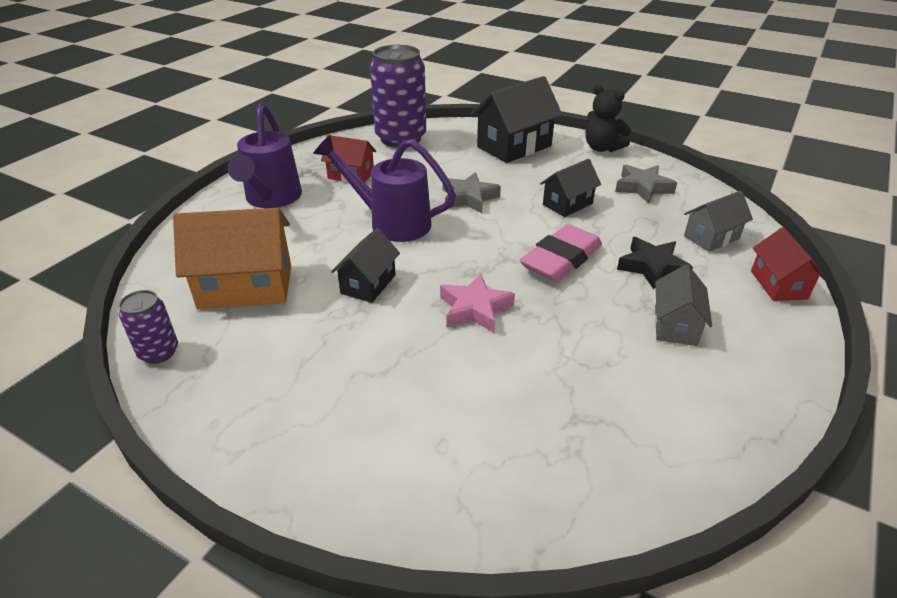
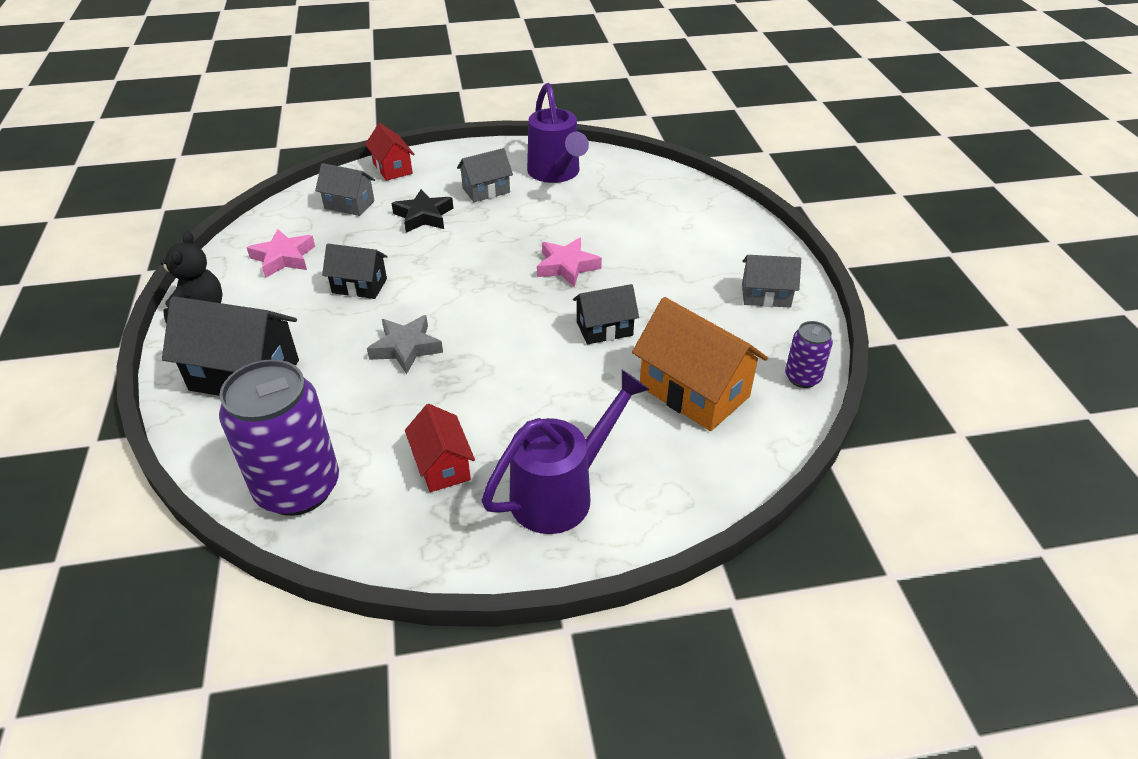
camera: 130 degrees left, 5 degrees up
(259, 413) = (766, 295): none -> grey house
(391, 222) = (505, 371): purple watering can -> purple watering can (556, 173)
(561, 259) = (458, 256): pink eraser -> none
(643, 188) = (283, 258): grey star -> pink star
(778, 285) = (392, 168): red house -> red house turned 75 degrees counterclockwise

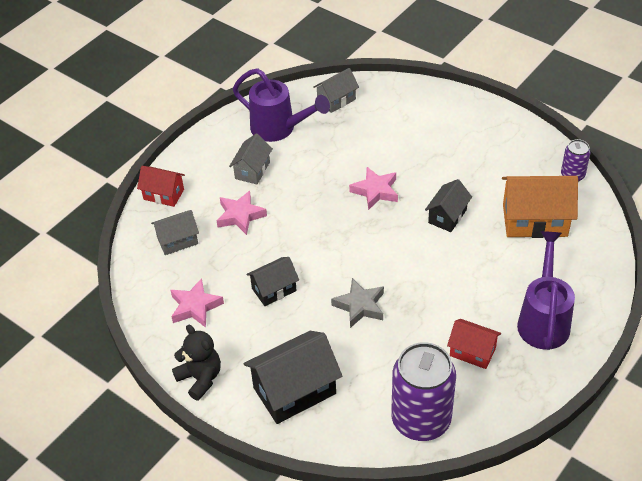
camera: 40 degrees left, 5 degrees up
(424, 216) = (240, 216): black star -> pink star
(766, 295) = (500, 137): grey house -> grey house (336, 100)

